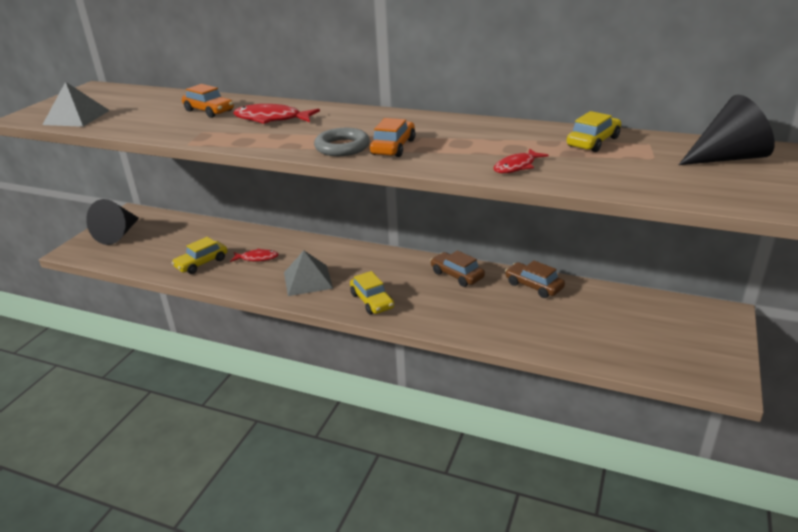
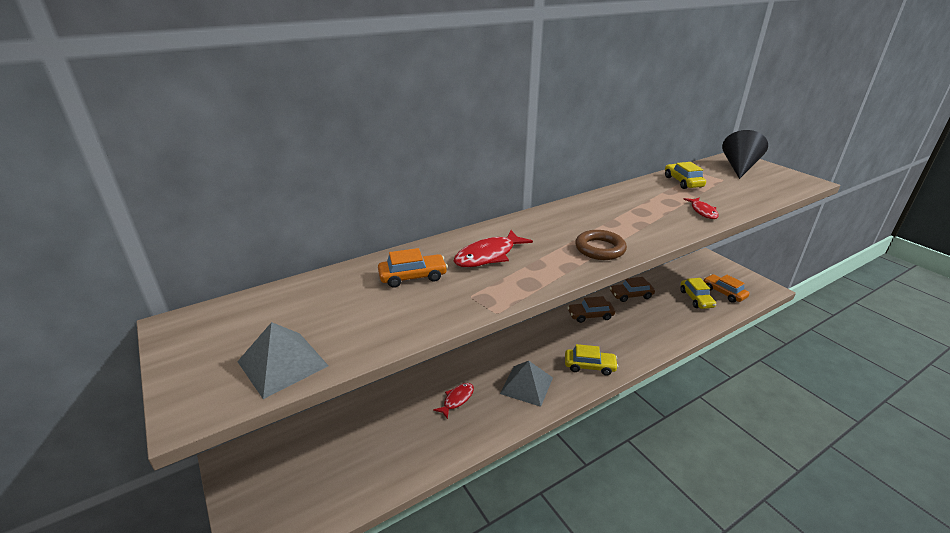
camera: 55 degrees left, 0 degrees up
(118, 234) = (271, 488): black cone -> none
(201, 263) = (423, 440): yellow car -> yellow car (696, 299)
(342, 147) = (600, 249): grey ring -> brown ring
(393, 147) = (623, 233): orange car -> orange car (723, 293)

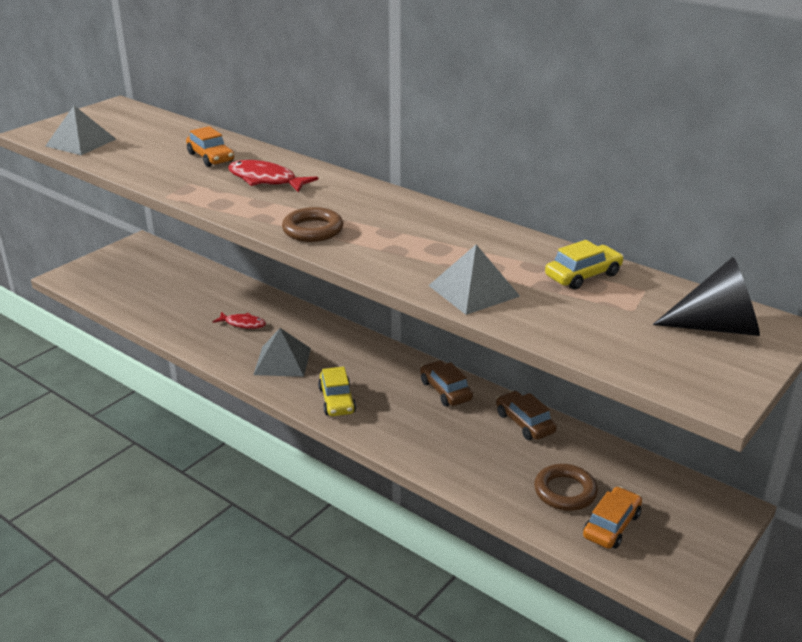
camera: 70 degrees right, 0 degrees up
(696, 299) = (565, 491): yellow car -> brown ring
(702, 211) = (474, 290): red fish -> grey pyramid

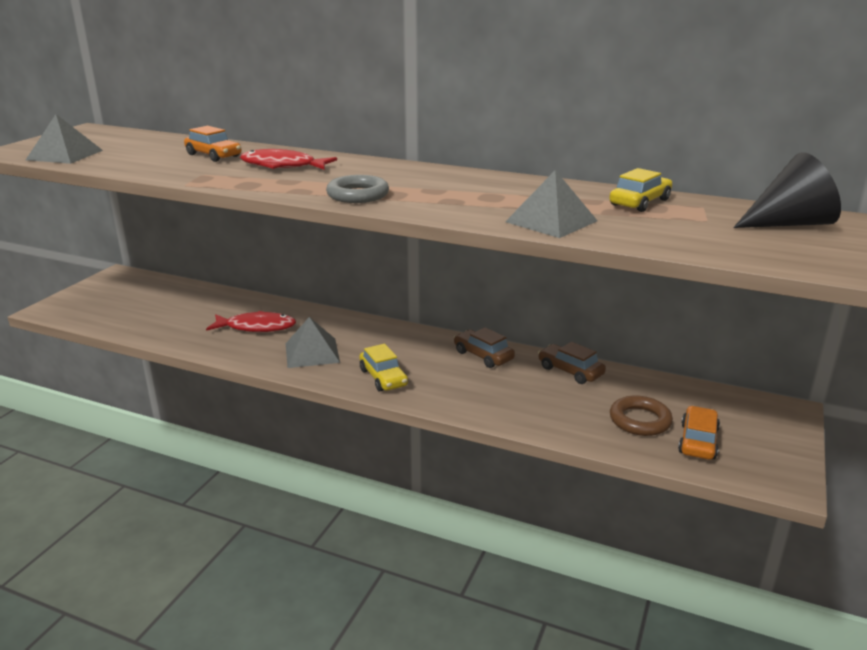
camera: 15 degrees left, 5 degrees down
(243, 324) = (256, 327): red fish -> red fish, size x1.58
(313, 230) = (358, 195): brown ring -> grey ring

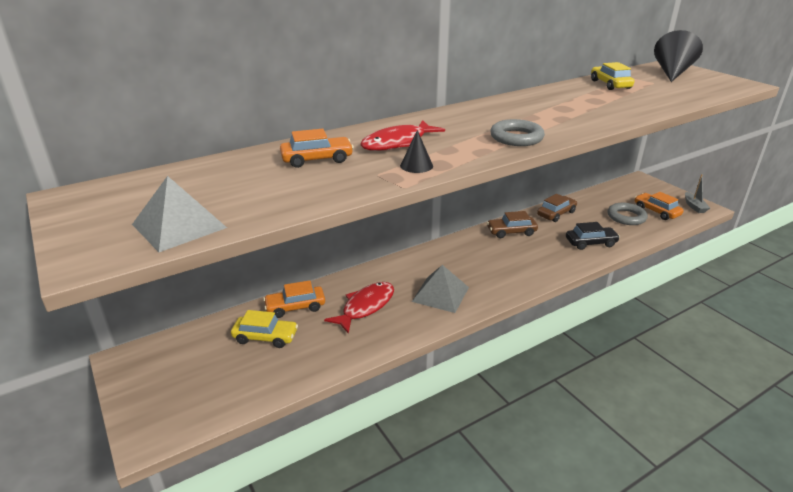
camera: 55 degrees left, 5 degrees up
(229, 302) = (295, 307): none -> orange car
(236, 179) = (416, 165): none -> black cone
(383, 378) = (508, 277): yellow car -> yellow car (265, 337)
(527, 409) = (590, 243): none -> black car
(551, 221) = (629, 108): grey pyramid -> none
(570, 371) = (556, 214): brown car -> brown car turned 150 degrees clockwise
(640, 420) = (626, 217): brown ring -> grey ring
(773, 472) = (694, 206): none -> grey boat

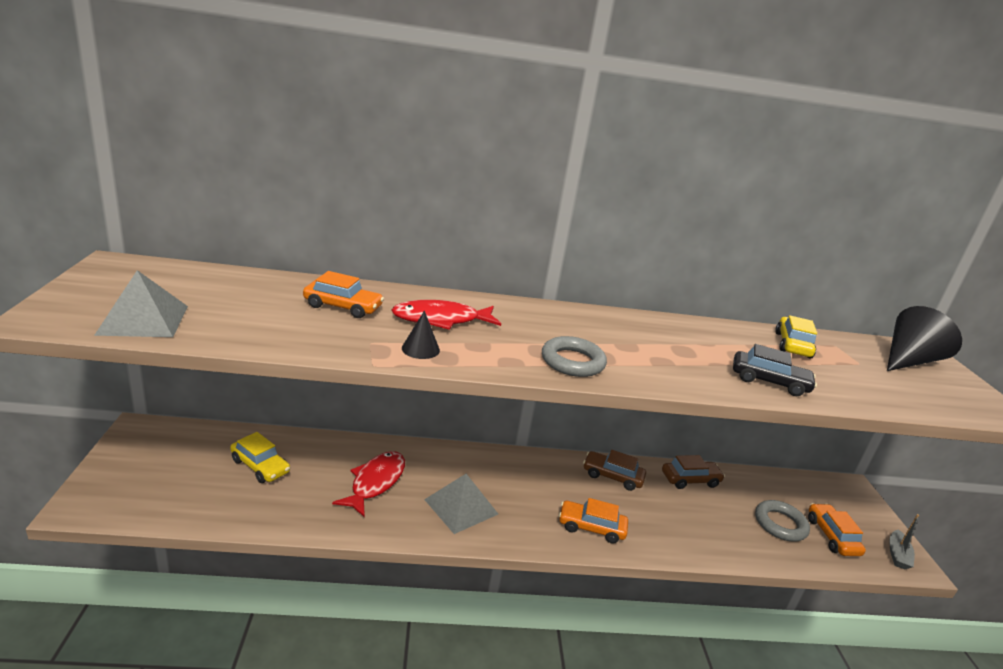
camera: 25 degrees right, 5 degrees down
(295, 307) = (315, 451): orange car -> orange car (591, 527)
(365, 307) = (375, 482): red fish -> red fish turned 45 degrees counterclockwise
(590, 243) = (697, 533): black car -> black car (769, 381)

